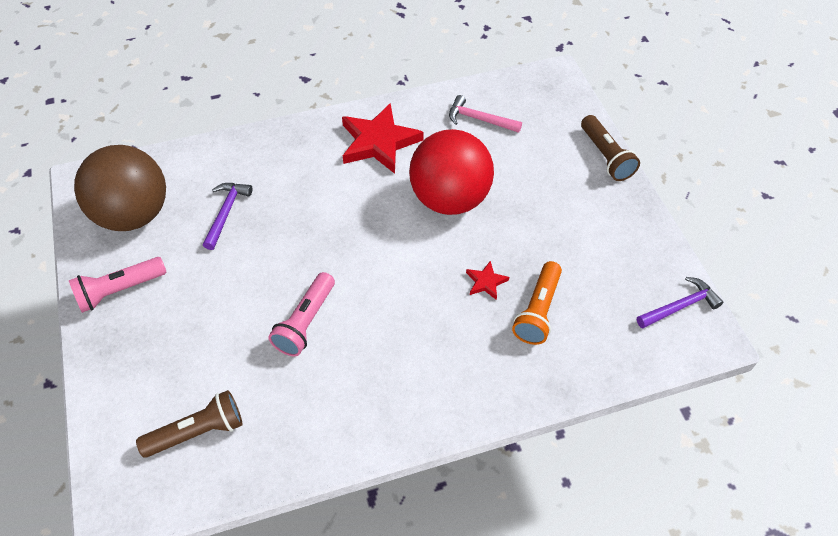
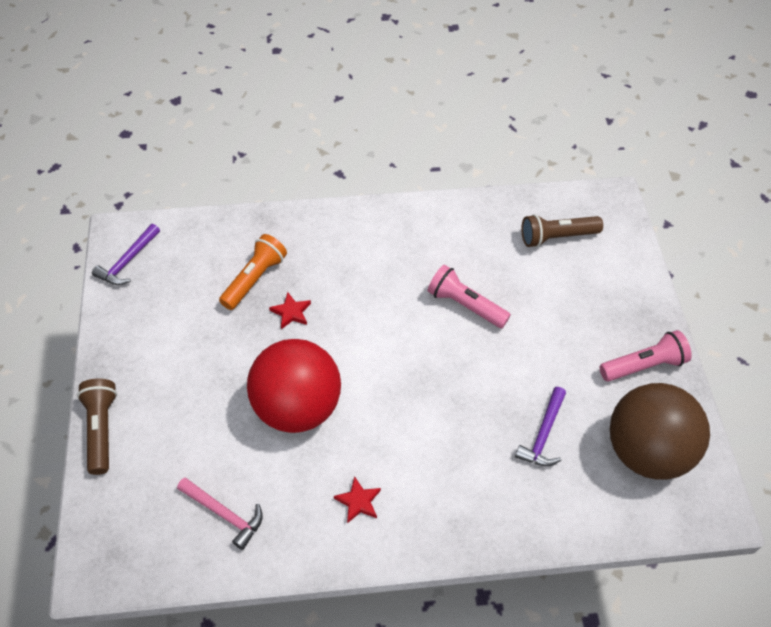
camera: 170 degrees left, 0 degrees up
(305, 322) = (465, 305): pink flashlight -> pink flashlight turned 90 degrees counterclockwise
(378, 142) = (358, 501): red star -> red star, size x0.45
(680, 306) = (128, 261): purple hammer -> purple hammer turned 45 degrees counterclockwise

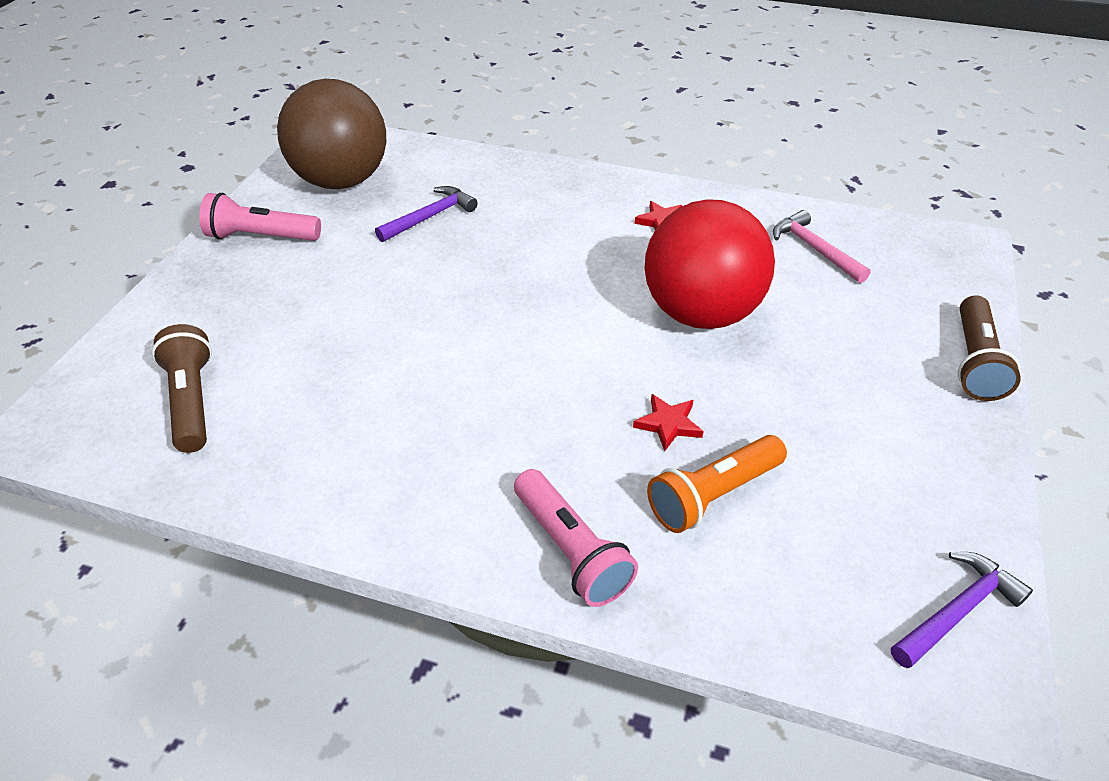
camera: 155 degrees left, 10 degrees down
(465, 305) = (408, 355): pink flashlight -> pink flashlight (571, 550)
(557, 237) = (192, 401): brown flashlight -> brown flashlight turned 120 degrees counterclockwise

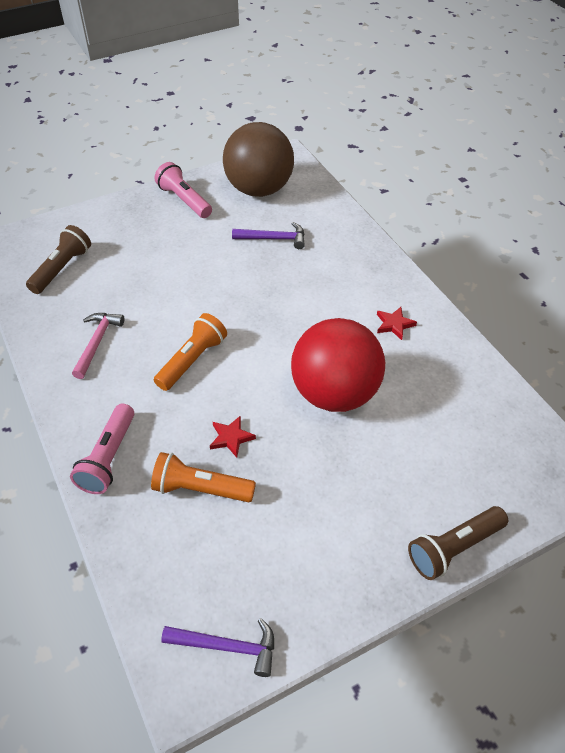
camera: 45 degrees right, 5 degrees up
(515, 383) = (192, 360): none -> orange flashlight
(814, 249) = (463, 406): pink hammer -> pink hammer (97, 342)

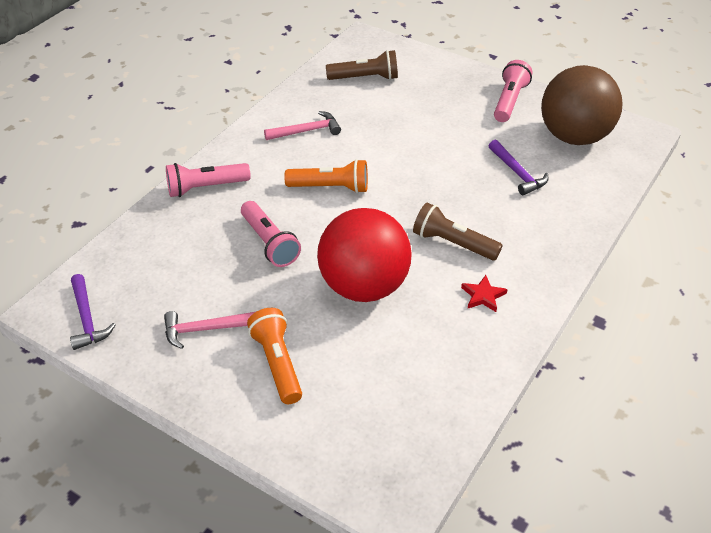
camera: 60 degrees right, 5 degrees down
(201, 489) = (210, 247): orange flashlight -> orange flashlight (277, 363)
(231, 438) = (269, 243): red star -> pink flashlight
(312, 538) = (205, 329): none -> pink hammer
(454, 548) = (251, 428): brown flashlight -> brown flashlight (453, 243)

